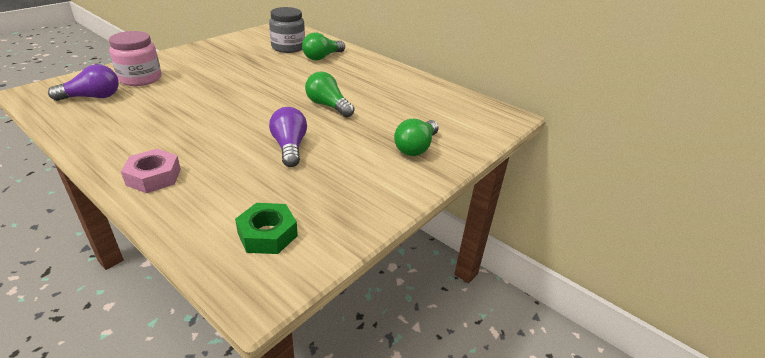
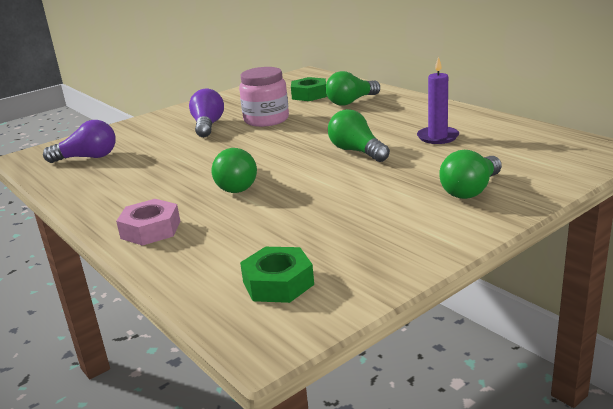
camera: 15 degrees right, 10 degrees down
(140, 78) = (138, 137): pink jar -> pink jar (266, 120)
(230, 133) = (238, 184): none -> green light bulb
(288, 47) = (309, 95): grey jar -> green nut
(289, 147) = (307, 196): purple light bulb -> purple light bulb (208, 126)
(390, 96) = (437, 137): none -> purple candle

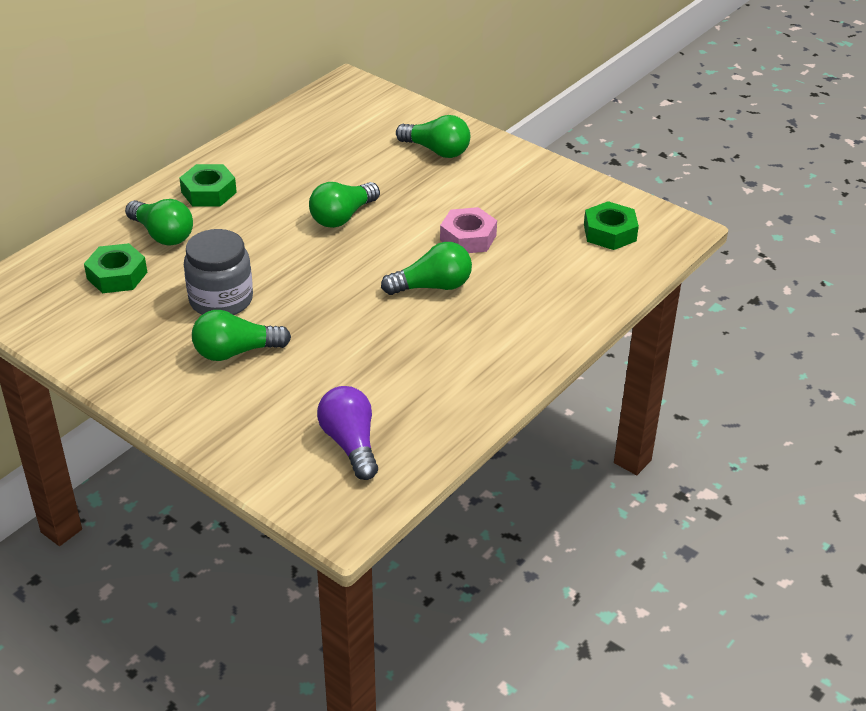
camera: 105 degrees left, 15 degrees up
(150, 230) = (541, 323): pink nut -> pink nut (468, 238)
(208, 126) = (236, 352): purple light bulb -> green light bulb
(266, 120) = (221, 300): pink jar -> grey jar
(404, 110) = (209, 192): none -> green nut
(437, 137) = (305, 168): purple candle -> none

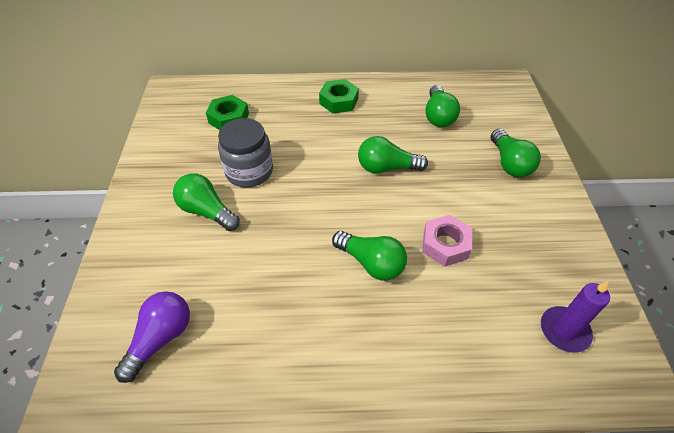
camera: 50 degrees right, 10 degrees up
(162, 235) = (282, 110): green light bulb -> green light bulb (438, 116)
(609, 232) = (564, 330): green nut -> purple candle

